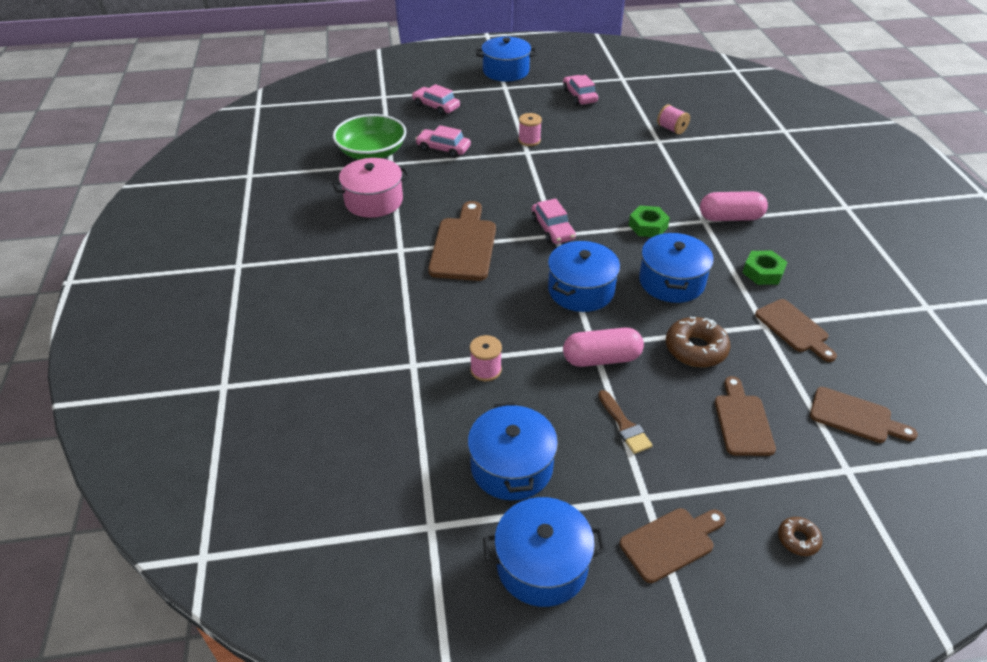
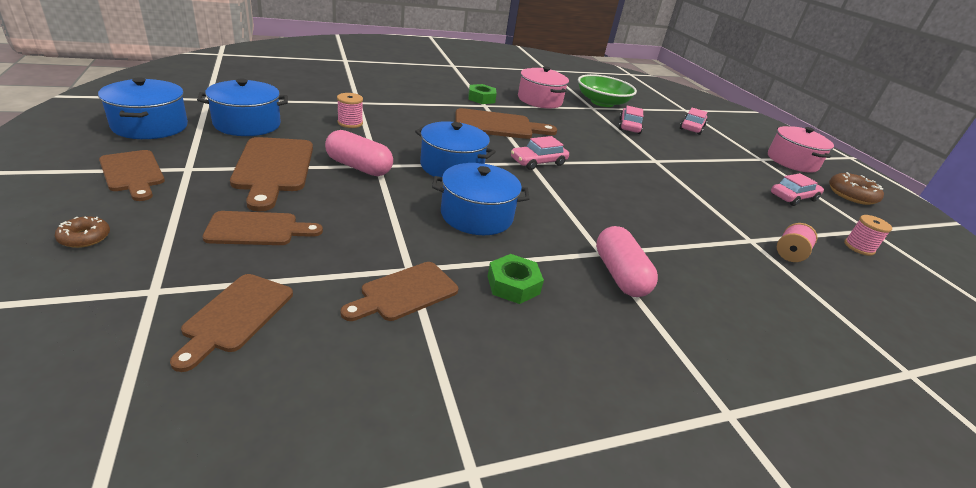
camera: 75 degrees right, 10 degrees down
(506, 71) = (792, 161): blue pot -> pink pot
(529, 140) = (677, 163): pink spool -> pink spool (859, 247)
(601, 358) = (359, 167): pink capsule -> pink capsule turned 45 degrees counterclockwise
(624, 425) = (273, 168): brown brush -> brown cutting board
(648, 226) = (569, 213): green nut -> green nut (481, 98)
(695, 349) = (369, 216): brown donut -> brown donut (851, 195)

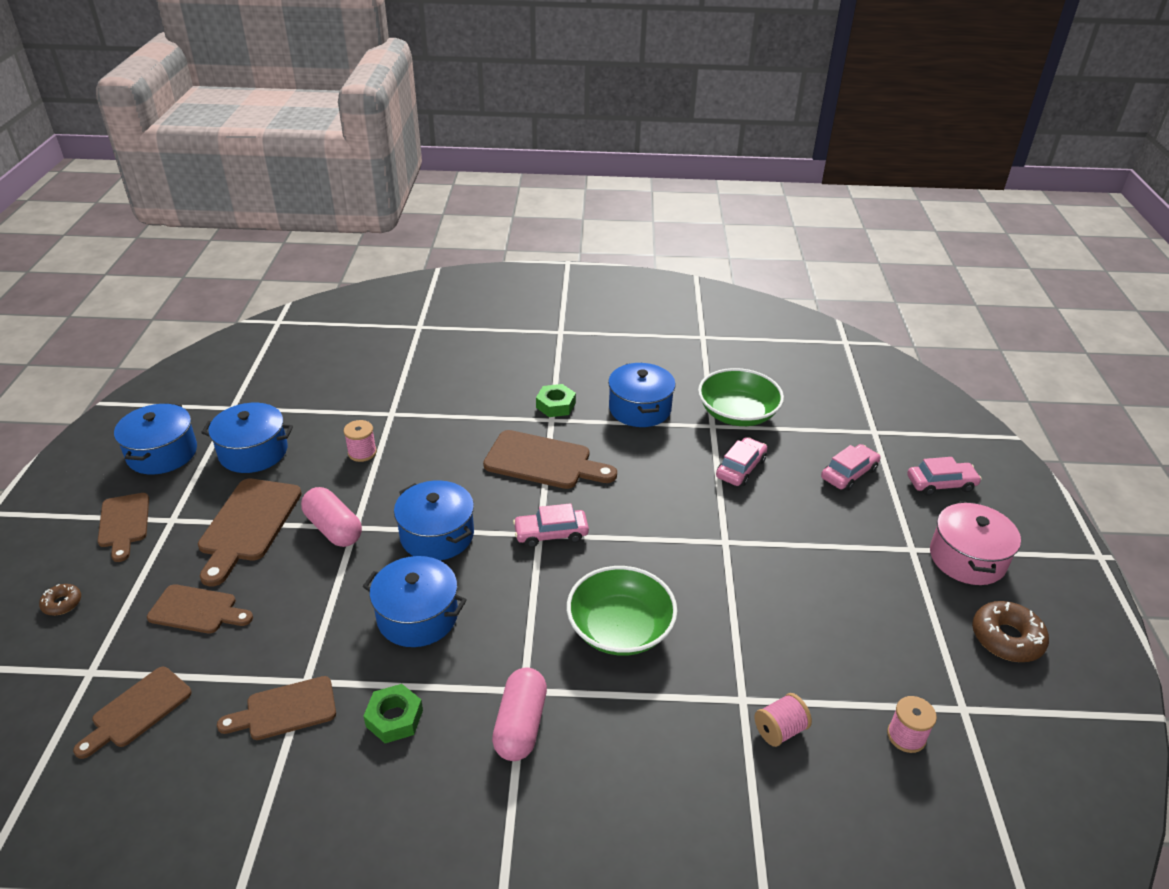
camera: 25 degrees right, 5 degrees up
(539, 100) = (639, 409): pink pot -> blue pot
(635, 209) = (620, 628): none -> green bowl
(793, 197) = (890, 632): pink car -> pink car (941, 484)

